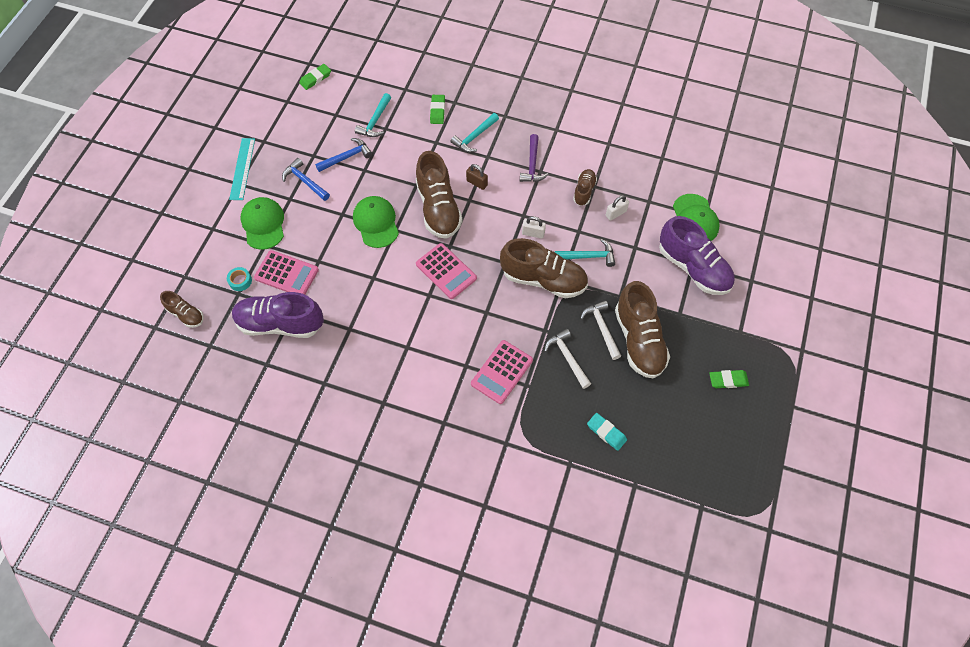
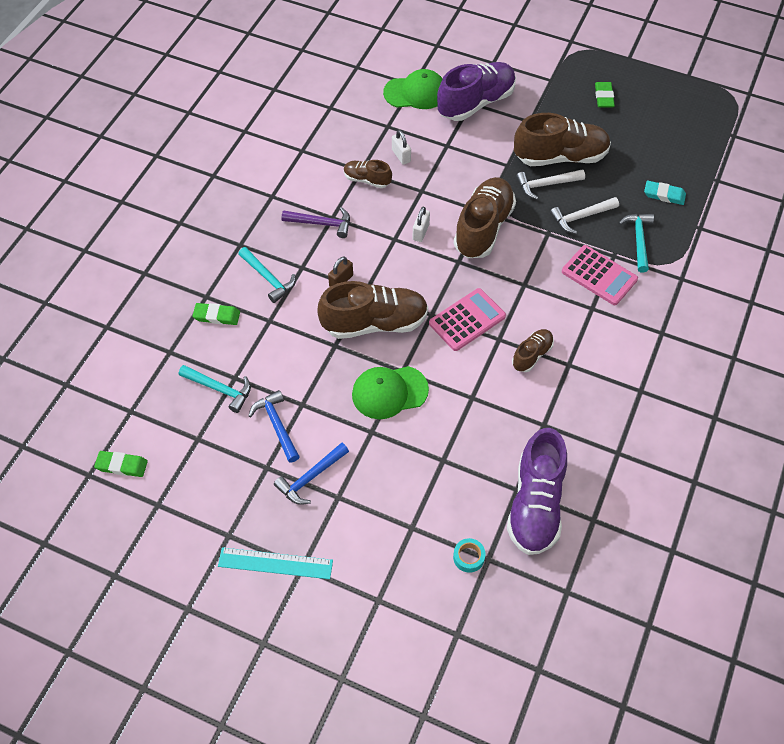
camera: 85 degrees left, 5 degrees down
(186, 314) = (519, 627): brown shoe -> brown shoe (532, 355)
(263, 224) = (377, 530): green cap -> none
(286, 274) = (460, 498): pink calculator -> none
(315, 78) = (122, 465): green eraser -> green eraser turned 45 degrees counterclockwise
(588, 256) = (455, 186): turquoise hammer -> turquoise hammer (638, 240)
(606, 432) = (664, 195): turquoise eraser -> turquoise eraser turned 60 degrees clockwise

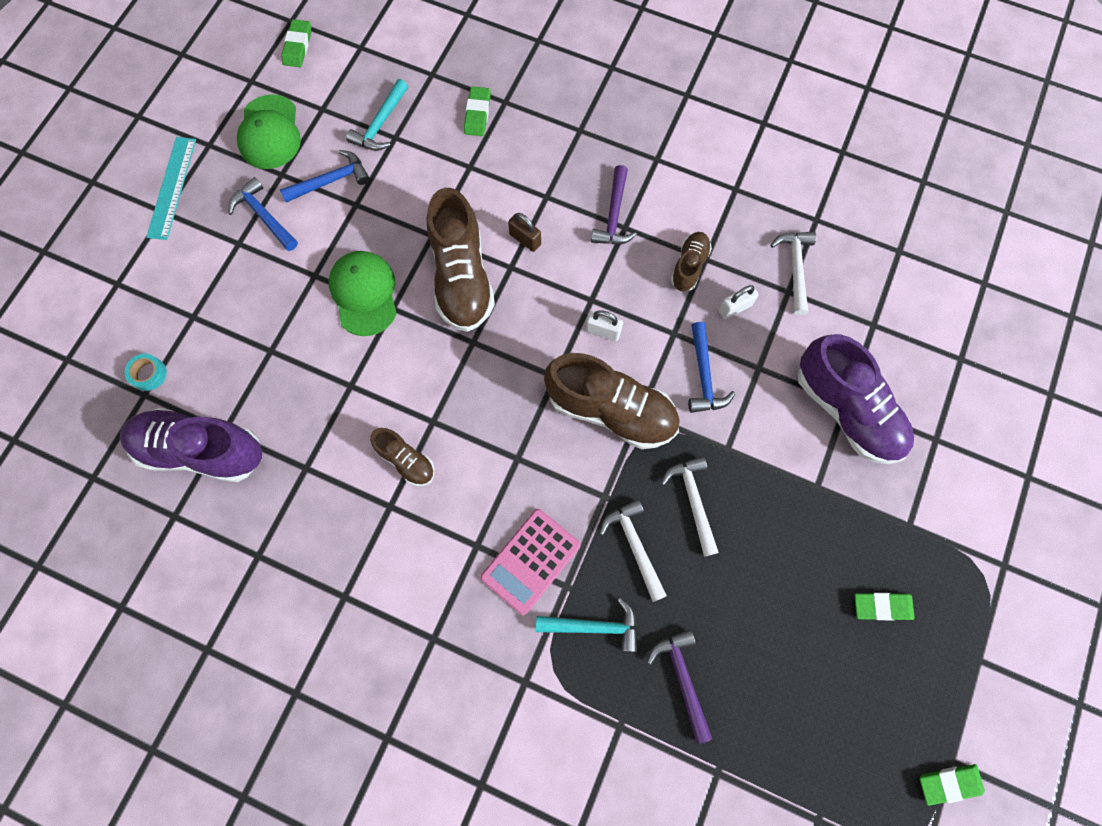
camera: 90 degrees right, 15 degrees up
(268, 278) = (529, 162): turquoise hammer -> none
(369, 121) = (795, 268): none -> white hammer
(415, 93) = (857, 328): green cap -> green cap (270, 133)
(454, 175) = (704, 376): none -> blue hammer
(467, 320) = (462, 384): pink calculator -> none
(560, 157) = (748, 526): brown shoe -> none
(664, 195) = (682, 678): turquoise eraser -> purple hammer
(700, 78) = (949, 783): none -> green eraser

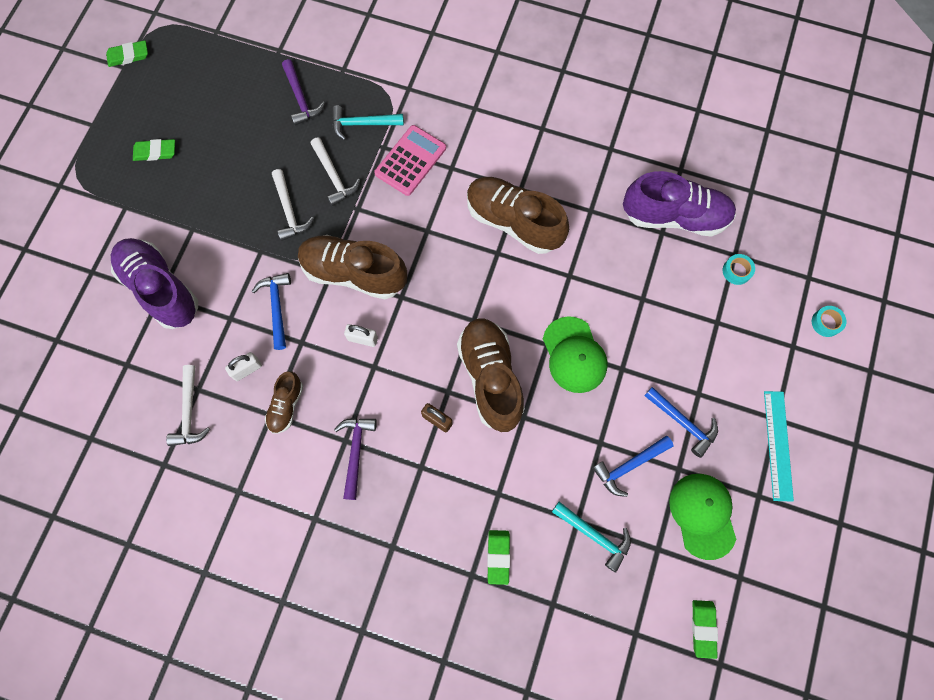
camera: 175 degrees right, 0 degrees up
(69, 306) = (826, 323): none -> turquoise tape
(380, 124) = (594, 535): turquoise hammer -> turquoise hammer turned 105 degrees clockwise
(406, 460) = (513, 222): brown shoe -> brown shoe, size x1.93

